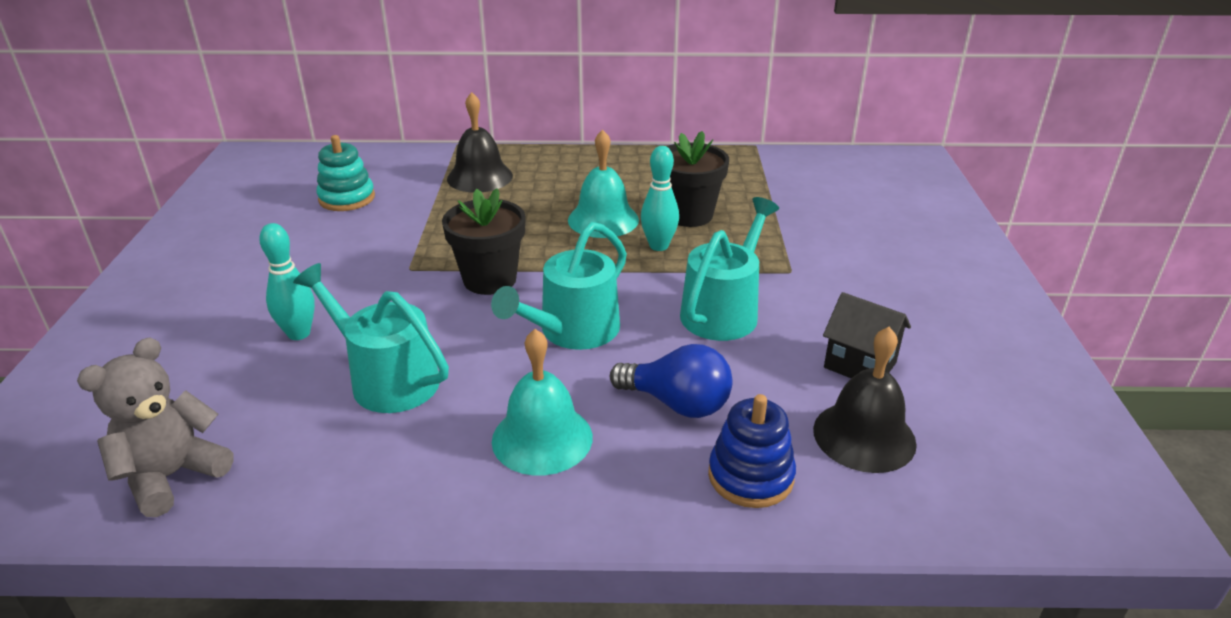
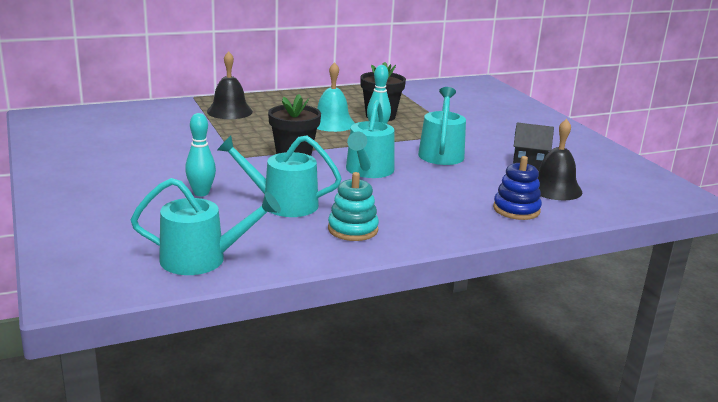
camera: 25 degrees left, 10 degrees down
(172, 476) = (201, 259): grey teddy bear -> turquoise watering can
(347, 198) = (149, 130): turquoise stacking toy -> turquoise stacking toy (353, 229)
(542, 438) = (399, 213): turquoise bell -> none
(677, 403) = (454, 190): blue light bulb -> none

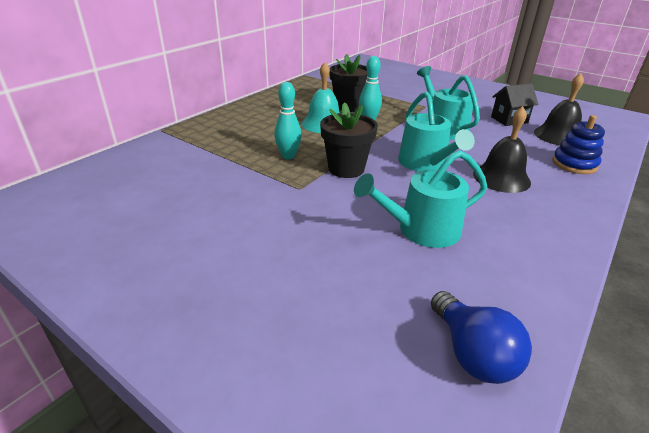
camera: 30 degrees left, 10 degrees up
(201, 193) = (332, 249): turquoise bowling pin -> turquoise bowling pin (288, 156)
(201, 259) = (472, 354): turquoise watering can -> blue light bulb
(229, 111) = (218, 136): black bell -> black bell (501, 178)
(353, 229) = (520, 236): turquoise stacking toy -> none

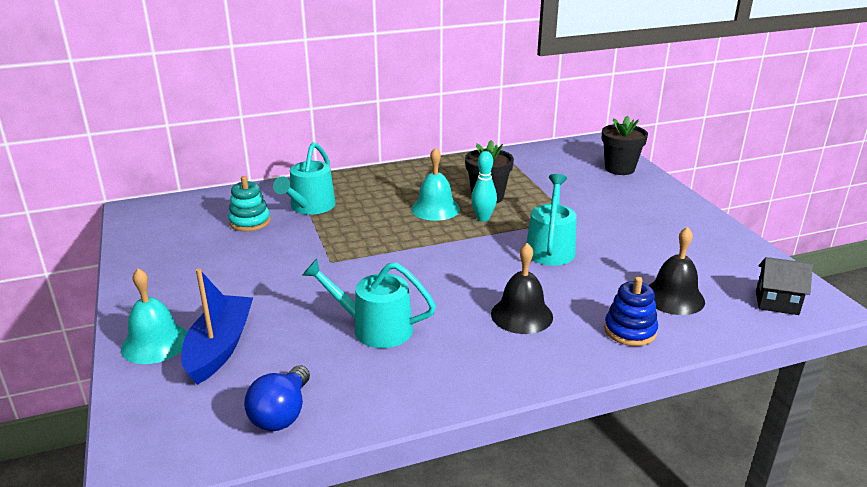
camera: 35 degrees right, 5 degrees down
(168, 179) = (250, 222): none -> turquoise stacking toy
(224, 347) = (155, 343): none -> turquoise bell
(288, 156) = (360, 231): turquoise bowling pin -> none
(309, 315) = (219, 347): none -> blue boat
(346, 169) = (391, 258): black flower pot -> black flower pot (619, 169)
(425, 164) = (469, 277): turquoise watering can -> turquoise watering can (310, 207)
(509, 120) = (646, 262): black house -> black house (777, 303)

